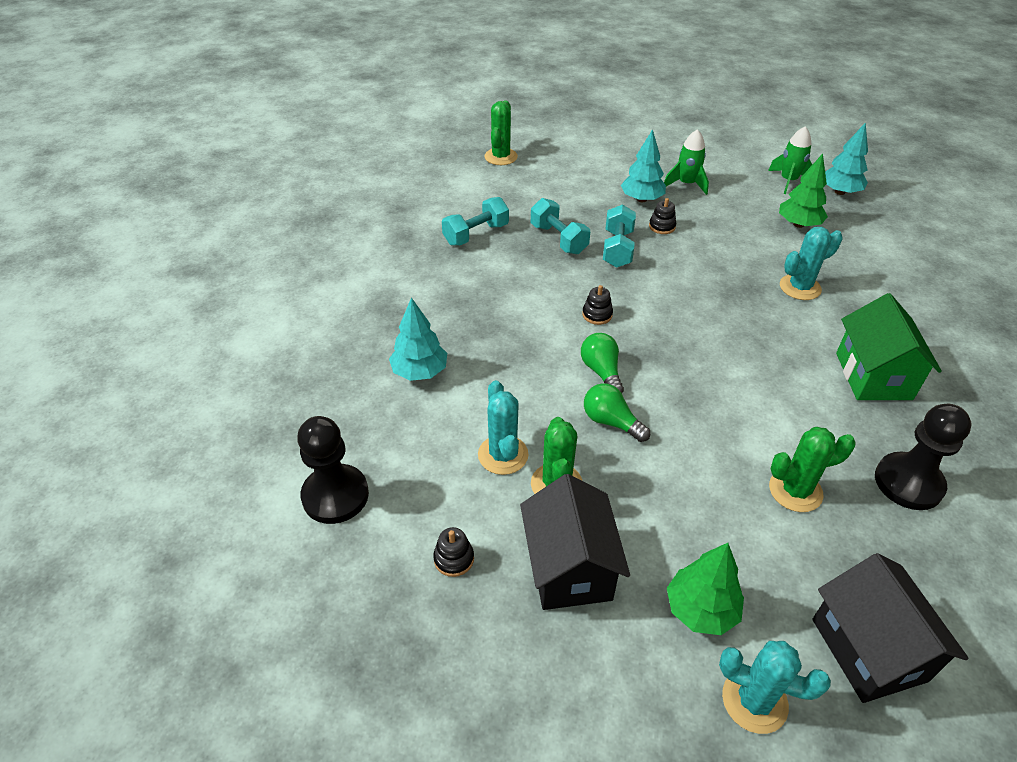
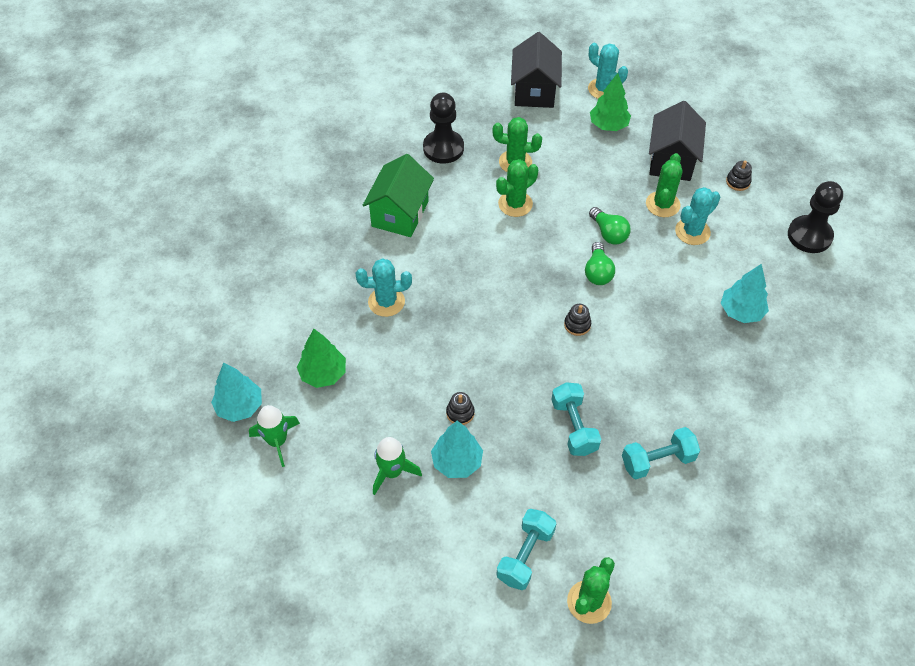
camera: 160 degrees left, 10 degrees up
(503, 455) = (692, 232): turquoise cactus -> turquoise cactus turned 45 degrees clockwise
(617, 249) = (521, 395): turquoise dumbbell -> turquoise dumbbell (525, 555)
(750, 427) = (515, 204): none -> green cactus

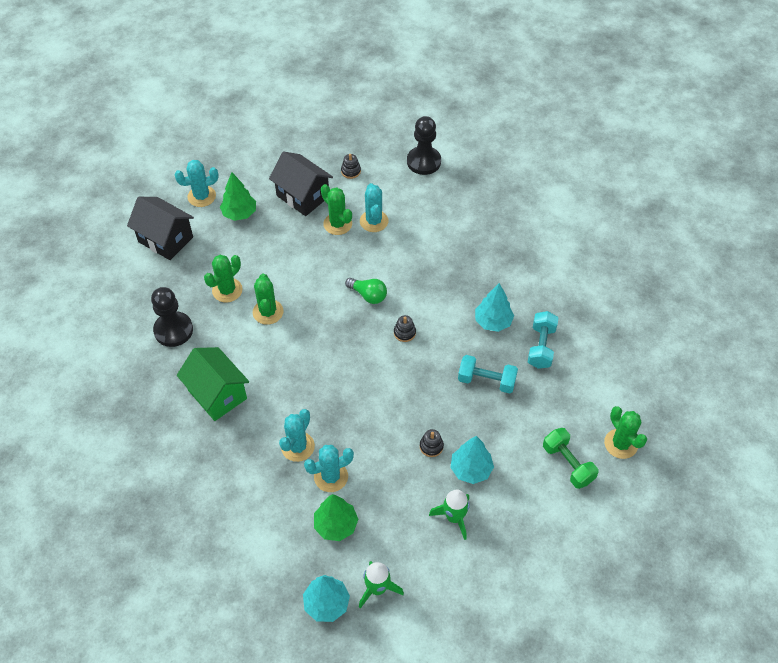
camera: 60 degrees left, 0 degrees up
(371, 344) = (331, 477): none -> turquoise cactus
(525, 555) = (567, 464): turquoise dumbbell -> green dumbbell
(609, 233) = (339, 269): green light bulb -> none
(741, 311) = (457, 234): turquoise tree -> turquoise tree (493, 322)

